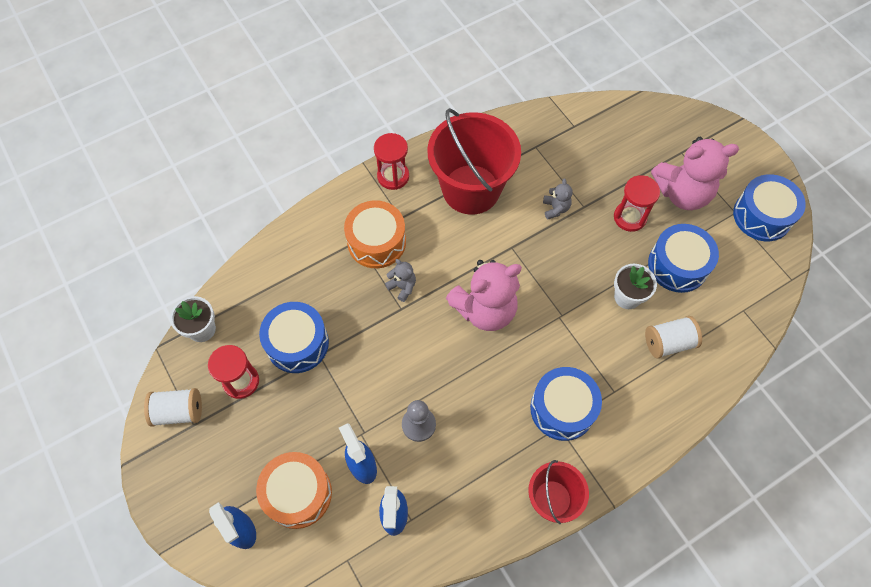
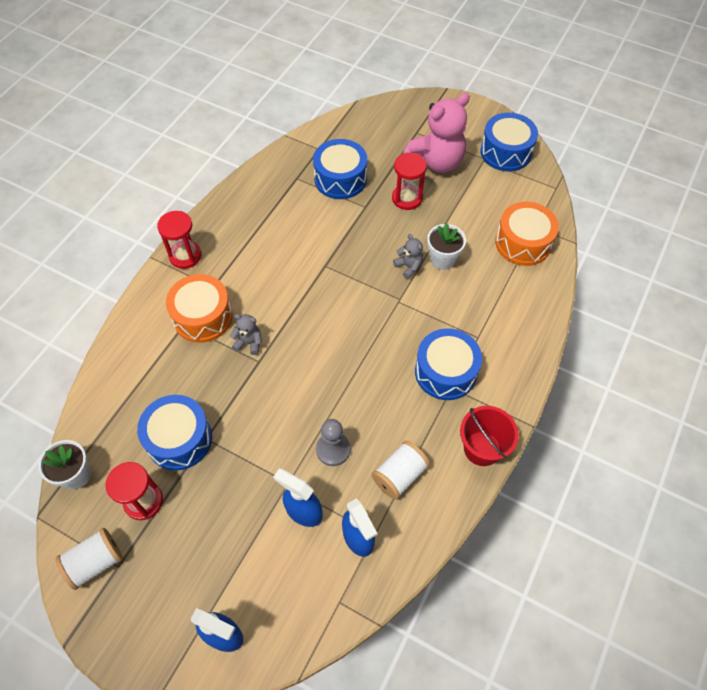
camera: 30 degrees left, 5 degrees down
(298, 493) = (258, 570): orange drum -> orange drum (523, 243)
(471, 189) = (262, 235): red bucket -> none
(485, 309) = (333, 326): pink teddy bear -> none
(555, 208) = (343, 218): grey teddy bear -> grey teddy bear (408, 266)
(668, 342) = (496, 278): white spool -> white spool (399, 475)
(677, 265) = (466, 217): blue drum -> blue drum (340, 179)

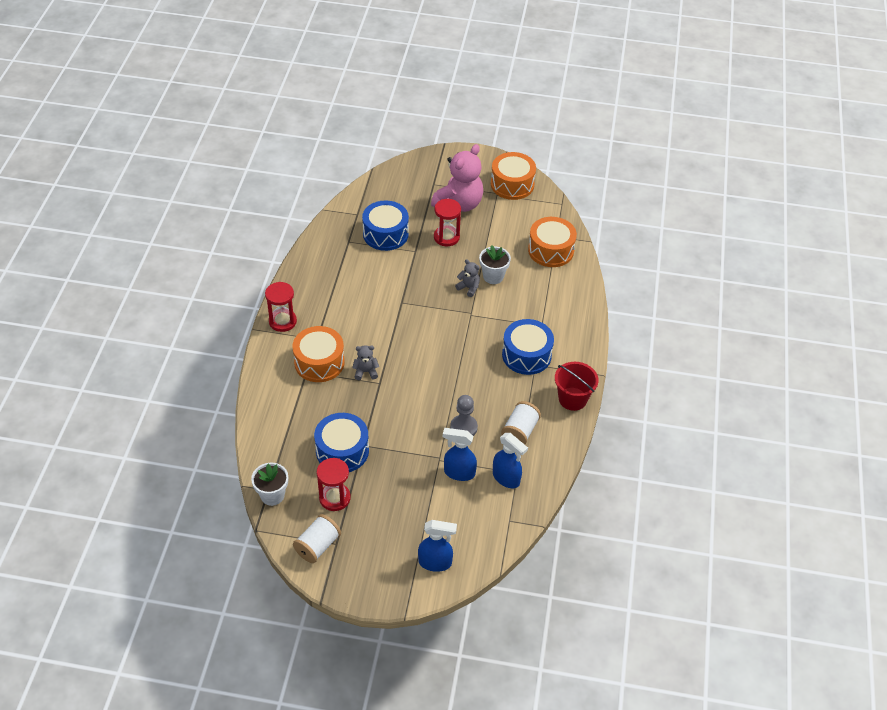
camera: 20 degrees left, 10 degrees down
(506, 152) = (512, 184): blue drum -> orange drum

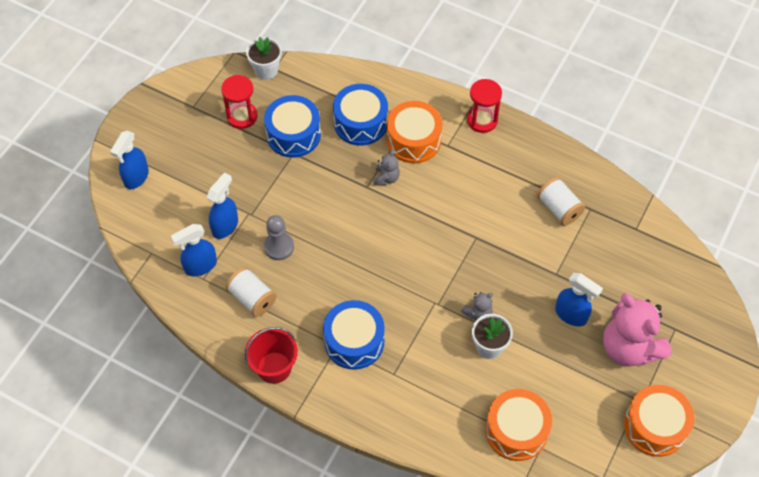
camera: 110 degrees right, 10 degrees up
(318, 546) = (197, 92): white spool -> white spool (559, 208)
(385, 234) = (593, 250): blue drum -> blue drum (360, 123)
(446, 237) = (571, 315): red hourglass -> blue spray bottle

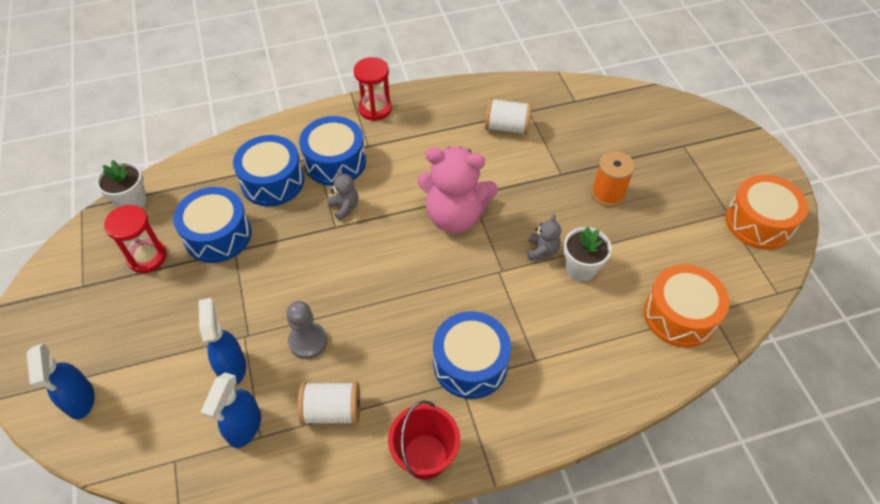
camera: 45 degrees left, 5 degrees down
(413, 140) = (335, 162): orange drum -> blue drum
(571, 315) = (608, 194): blue spray bottle -> orange spool
(629, 348) = (673, 183): pink teddy bear -> pink teddy bear (455, 216)

